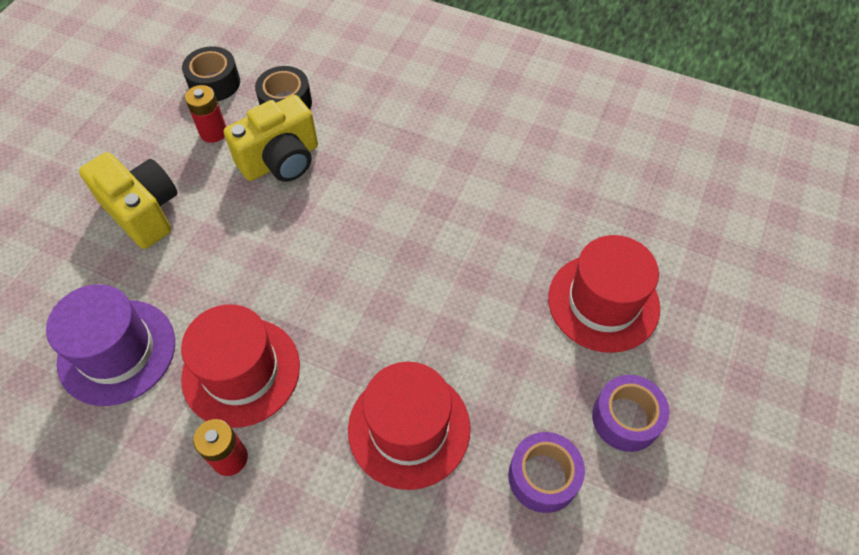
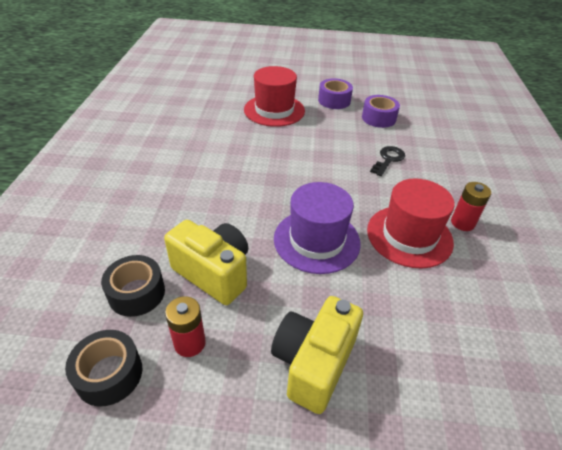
camera: 110 degrees left, 15 degrees down
(117, 351) = (449, 316): purple hat -> purple hat (316, 240)
(409, 428) = (388, 159): red hat -> black key

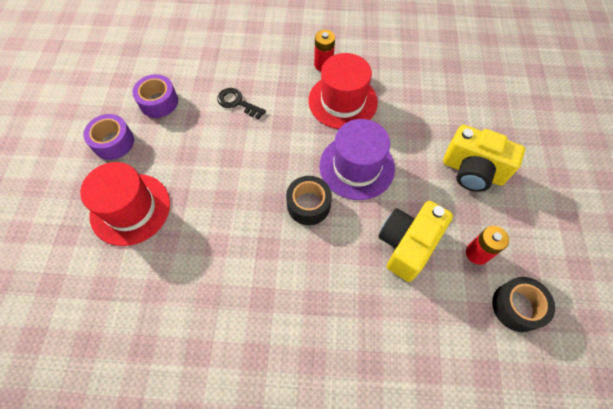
camera: 90 degrees left, 20 degrees up
(137, 293) = (440, 306): black tape -> black tape (308, 205)

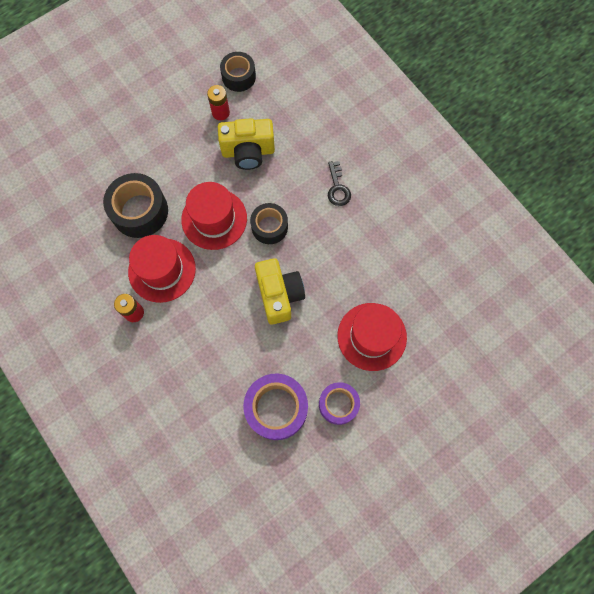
camera: 130 degrees left, 10 degrees up
(159, 102) = (276, 408): purple tape -> purple tape, size x1.56
(237, 102) = (226, 346): black key -> black key (337, 188)
(357, 166) = (214, 219): purple hat -> red hat
(412, 118) = (140, 211): none -> black tape
(472, 171) = (158, 147): yellow camera -> yellow camera (279, 295)

